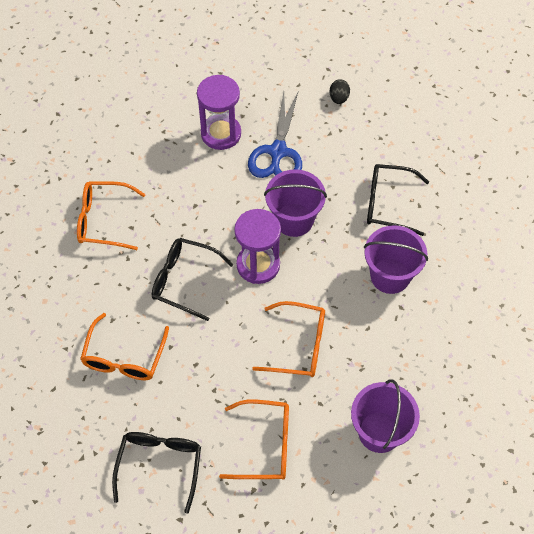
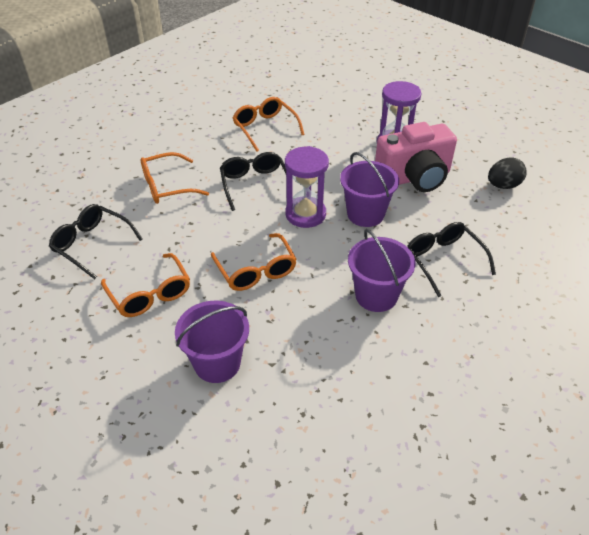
camera: 55 degrees right, 15 degrees down
(160, 465) = (92, 244): black glasses -> black glasses turned 120 degrees counterclockwise
(278, 152) = (414, 178): blue scissors -> pink camera
(338, 98) = (503, 185): black egg -> black egg, size x1.50

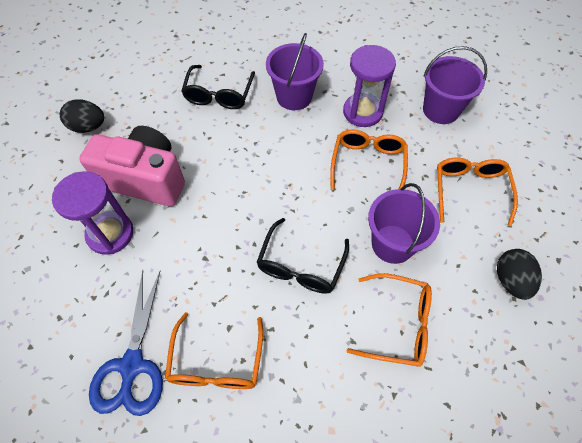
camera: 145 degrees left, 15 degrees up
(92, 244) = (510, 280): black glasses -> black egg
(305, 214) = (282, 197): purple hourglass -> purple hourglass (362, 112)
(309, 110) = (132, 365): none -> blue scissors
(365, 214) = (231, 166): purple bucket -> purple bucket (392, 244)

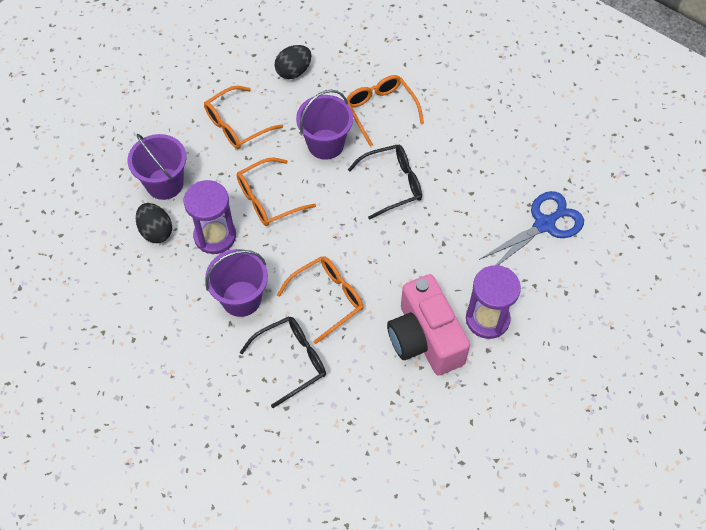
camera: 130 degrees left, 0 degrees up
(88, 127) = (422, 436): black egg -> black egg (156, 231)
(216, 362) = (496, 183): orange glasses -> orange glasses (328, 298)

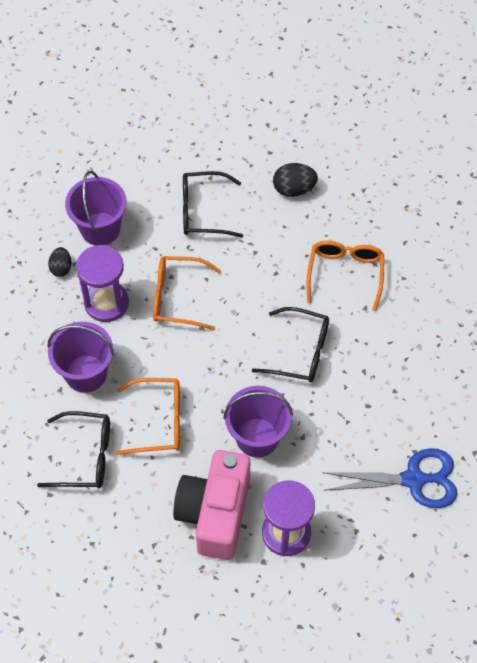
camera: 35 degrees right, 0 degrees up
(156, 231) = (61, 268): black egg -> black egg, size x0.67
(236, 125) = (203, 211): orange glasses -> black glasses
(325, 144) = (268, 276): purple bucket -> purple bucket (257, 437)

